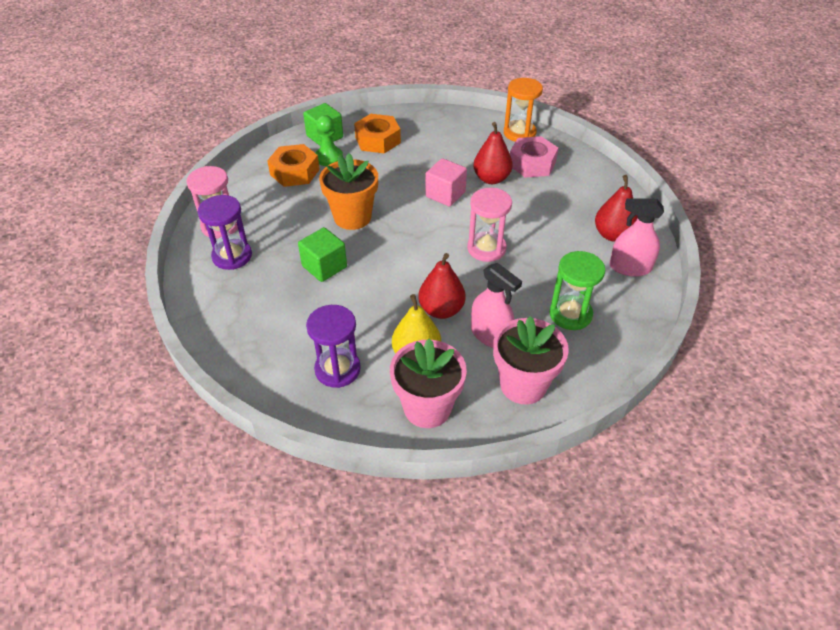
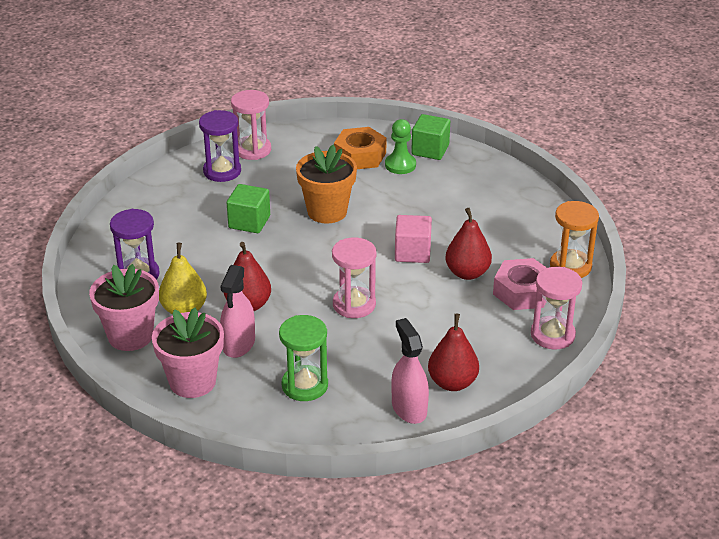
camera: 60 degrees right, 10 degrees down
(378, 140) = (457, 181): orange nut -> none
(588, 170) = (552, 335): none -> pink hourglass

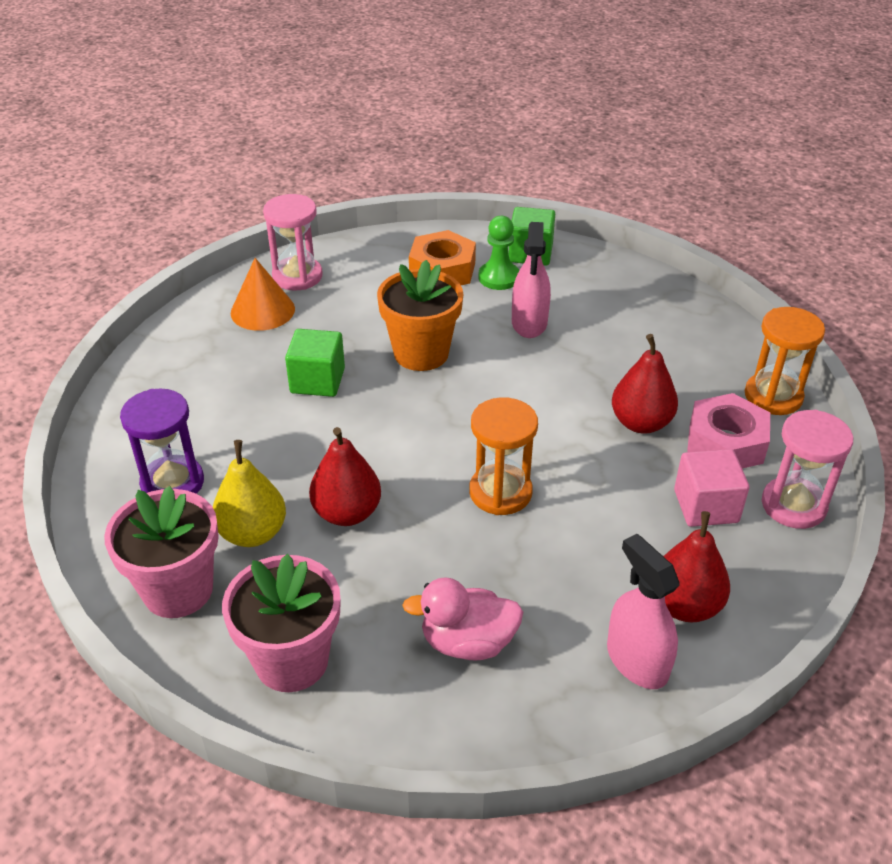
camera: 10 degrees left, 5 degrees up
(222, 171) = (262, 310): purple hourglass -> orange cone
(239, 344) = (348, 581): pink spray bottle -> pink spray bottle (529, 323)
(305, 385) = (467, 642): green hourglass -> pink duck
(354, 304) = (500, 492): pink hourglass -> orange hourglass
(412, 252) = (556, 401): pink cube -> pink cube (706, 506)

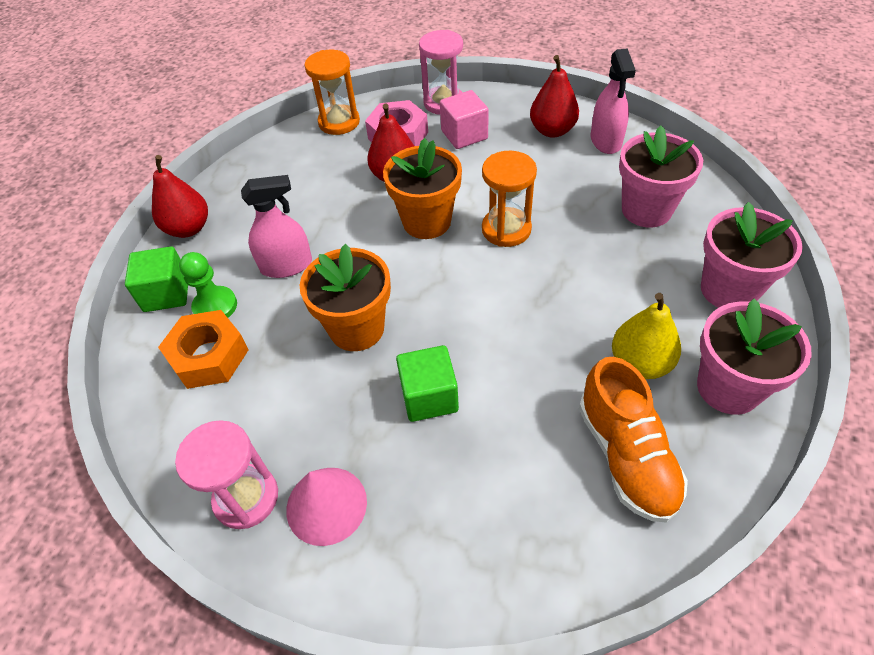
camera: 105 degrees left, 10 degrees up
(172, 483) = (626, 455): purple hourglass -> orange shoe
(262, 310) = (326, 505): orange cone -> pink cone
(347, 513) = (580, 310): red pear -> red pear (188, 228)
(467, 642) = (646, 210): pink duck -> pink flower pot
(546, 431) = (427, 221): none -> orange flower pot
(637, 661) = (606, 141): pink spray bottle -> pink spray bottle turned 45 degrees counterclockwise

